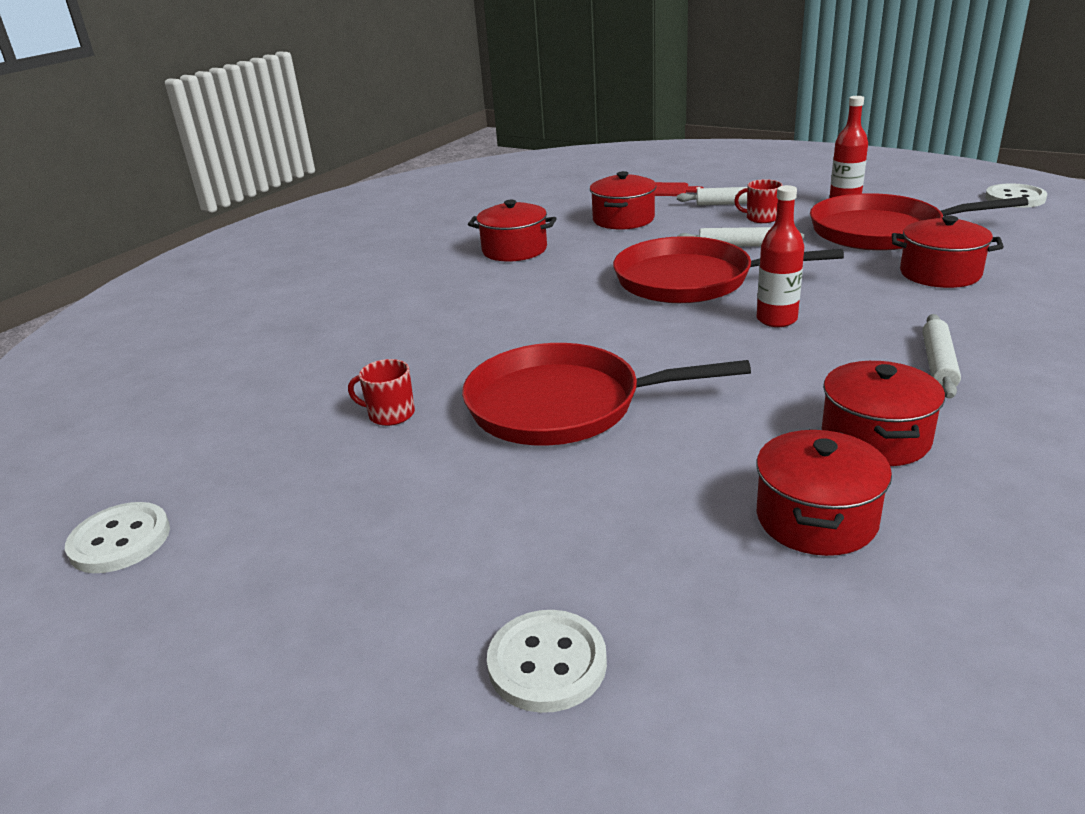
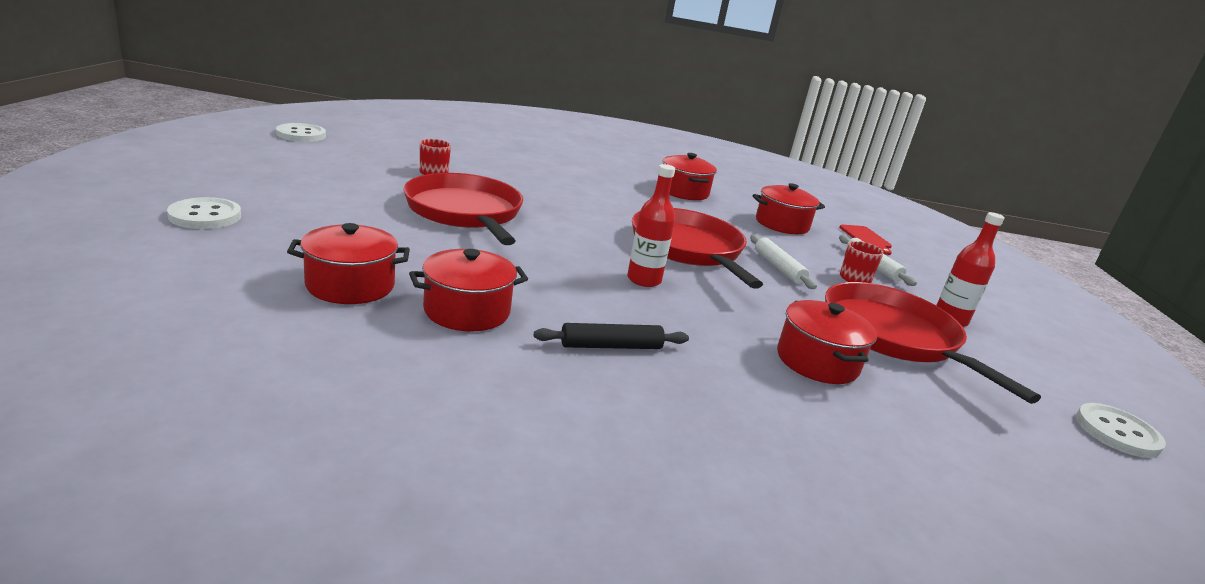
camera: 55 degrees right, 5 degrees down
(938, 364) = (611, 346): white rolling pin -> black rolling pin

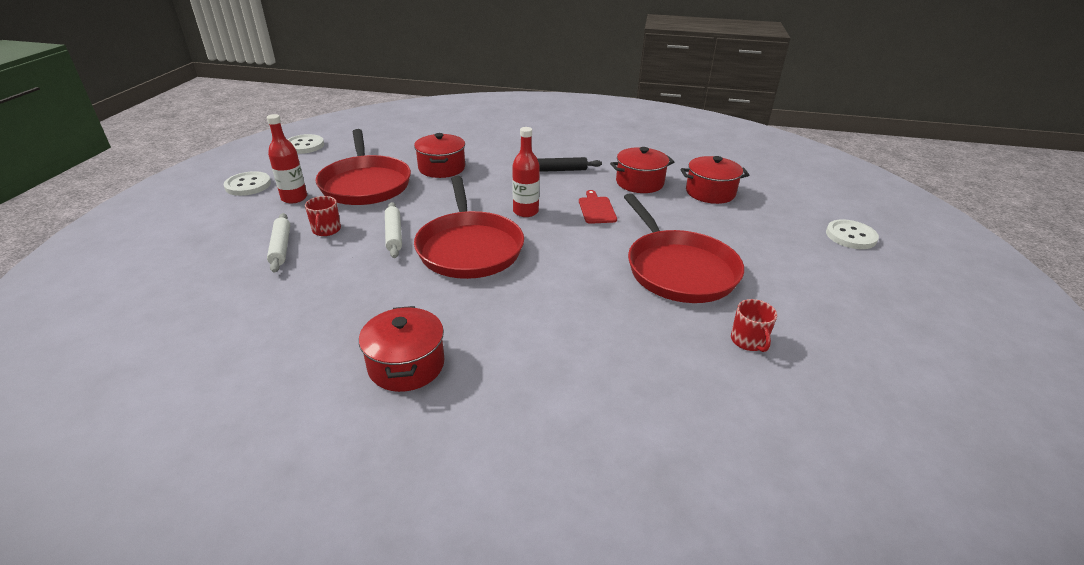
camera: 170 degrees left, 10 degrees up
(301, 135) = (985, 415): white button -> white button (248, 185)
(781, 224) = (314, 305): red pot -> none
(866, 238) = (216, 293): red cutting board -> red cutting board (596, 209)

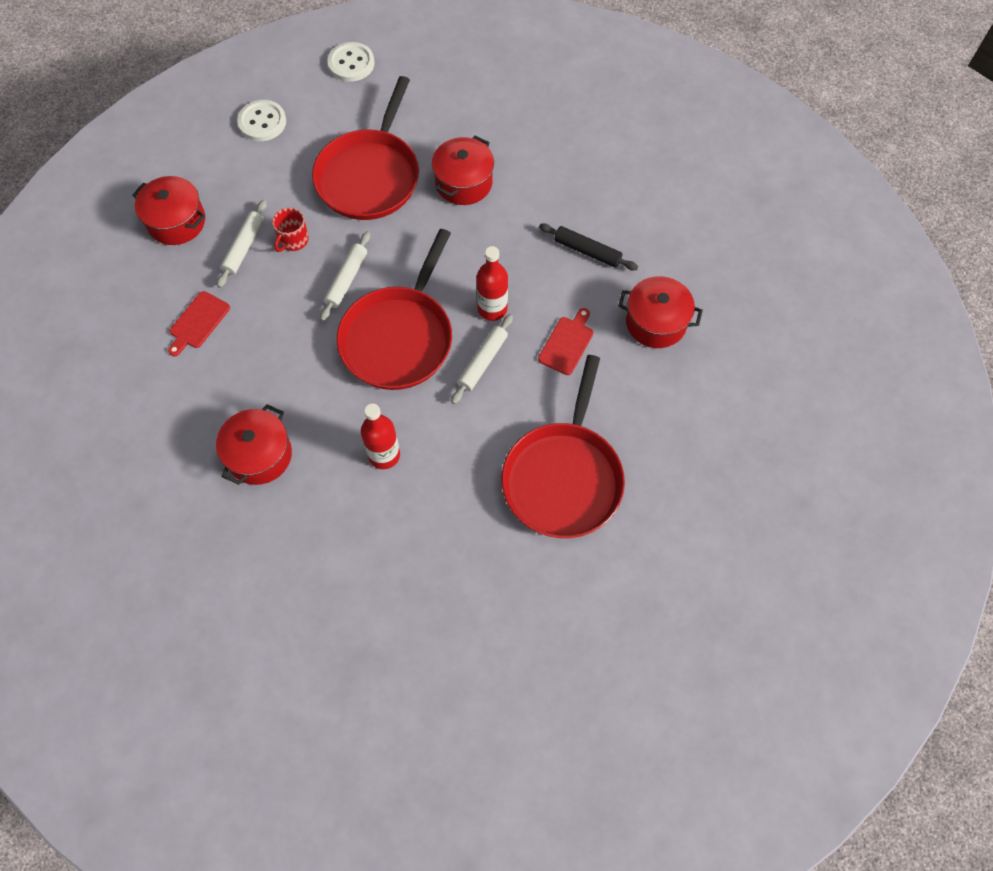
camera: 35 degrees right, 30 degrees up
(265, 304) = (198, 322): none -> red cutting board
(294, 198) = (292, 168): red bottle -> red bottle (384, 455)
(548, 237) = (482, 362): none -> white rolling pin
(710, 192) = (719, 382): red pot -> red pot (176, 222)
(748, 341) = (537, 595): red mug -> none
(850, 236) = (796, 537): white button -> none

